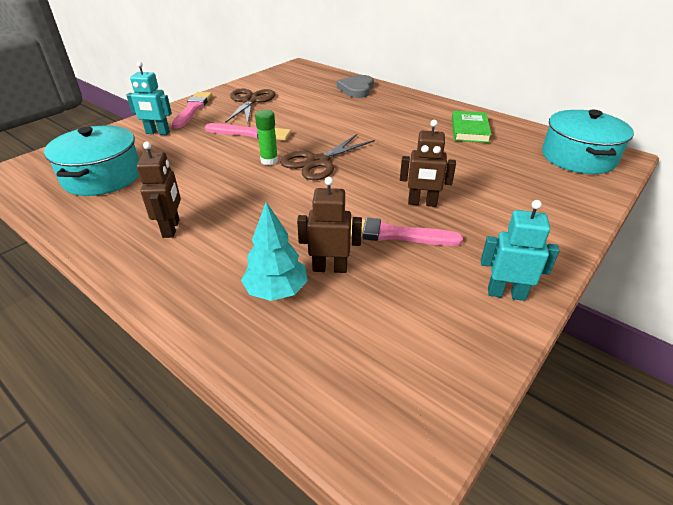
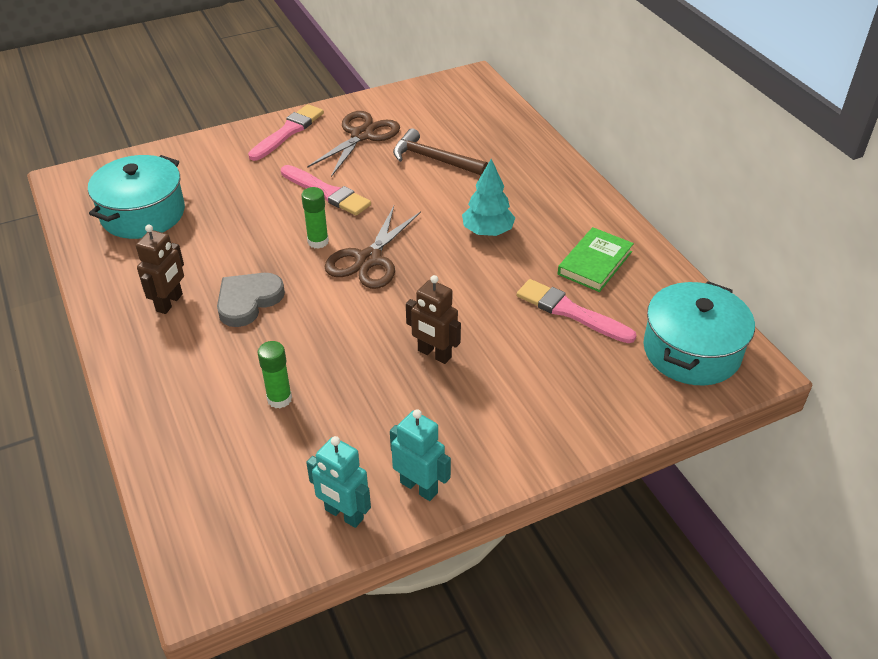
camera: 25 degrees right, 5 degrees up
(157, 133) = (228, 162): turquoise robot -> turquoise robot (344, 514)
(276, 290) = (216, 405): turquoise tree -> turquoise tree (487, 231)
(312, 103) = (434, 159): none -> brown hammer
(318, 162) = (368, 259): brown scissors -> brown scissors turned 45 degrees counterclockwise
(330, 268) = (279, 399): brown robot -> green glue stick
(356, 89) = (512, 147): grey heart -> grey heart (248, 301)
(392, 234) = (369, 382): pink brush -> pink brush (570, 312)

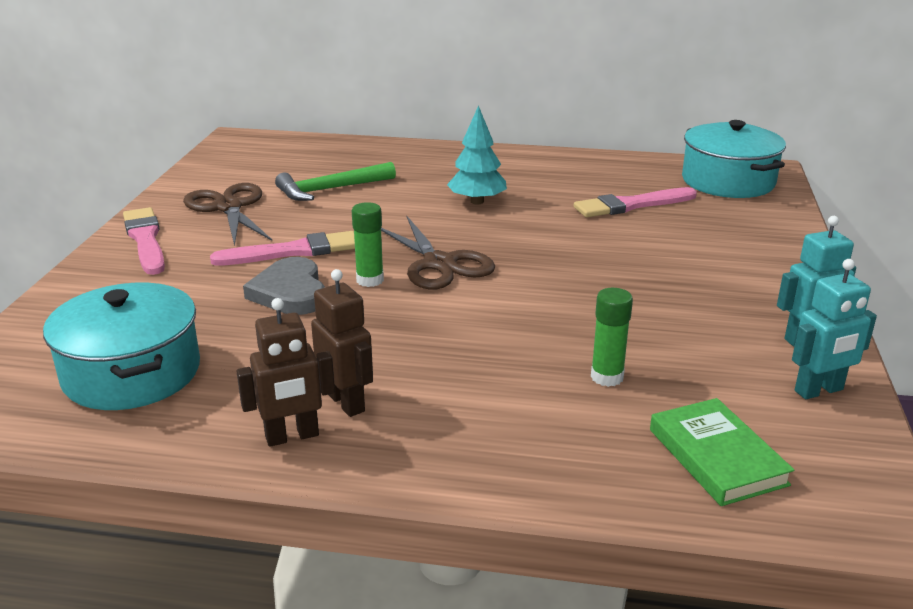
camera: 55 degrees left, 15 degrees down
(248, 301) = (414, 349): grey heart -> grey heart (290, 292)
(434, 159) = (330, 189): brown hammer -> green hammer
(434, 354) = (624, 276): brown robot -> brown robot (292, 436)
(595, 263) = (579, 177): green book -> green book (717, 457)

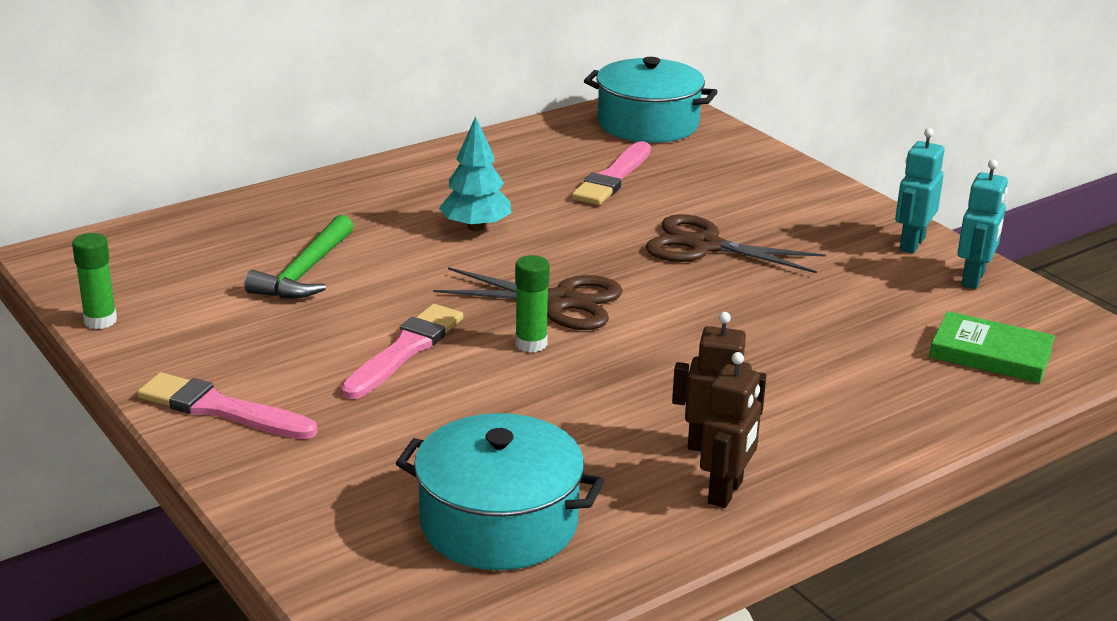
camera: 45 degrees left, 0 degrees up
(229, 207) = (235, 336): brown scissors -> brown scissors (705, 246)
(290, 292) = (484, 388): grey heart -> none
(607, 377) = (844, 334): green glue stick -> green glue stick (100, 321)

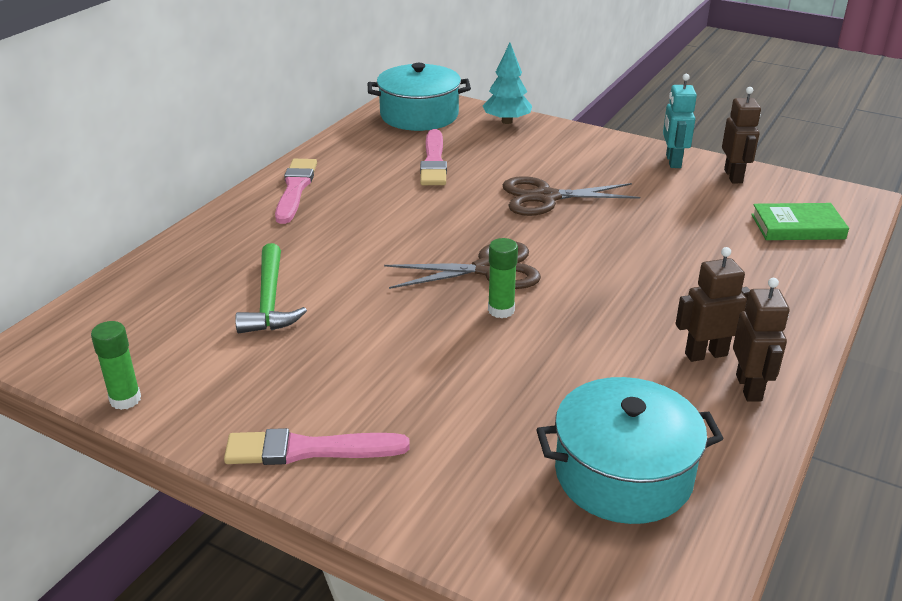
camera: 25 degrees left, 5 degrees up
(405, 350) = (412, 345): pink brush -> pink brush (295, 189)
(476, 227) = (371, 226): turquoise tree -> turquoise tree (507, 121)
(973, 279) = (733, 176): turquoise robot -> brown robot

